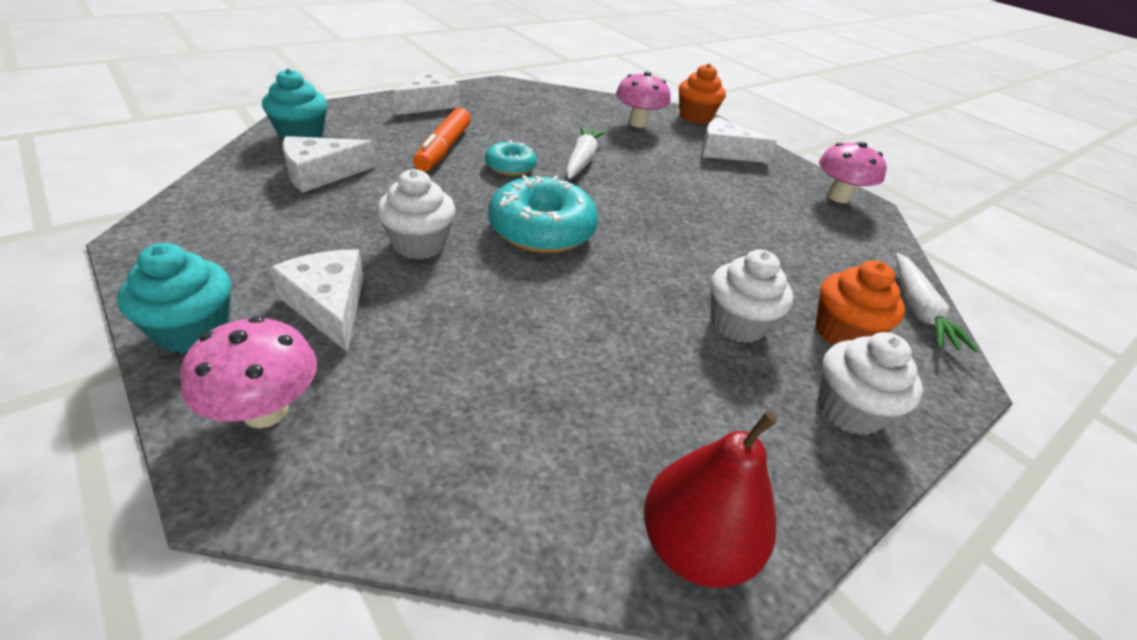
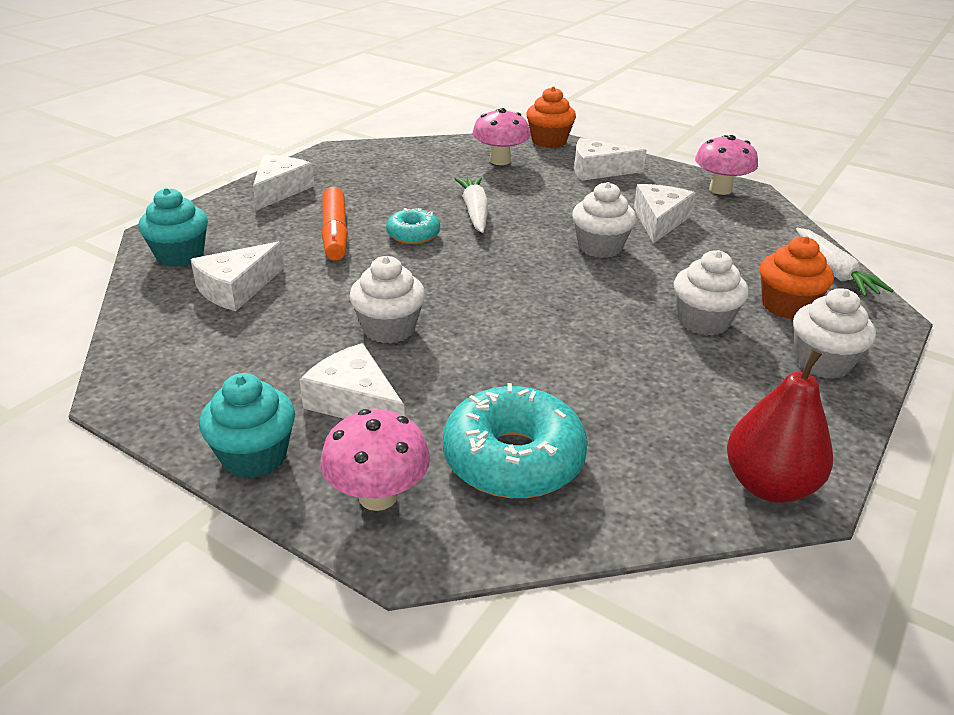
camera: 15 degrees left, 5 degrees down
(542, 230) = (487, 286): turquoise donut -> turquoise donut (513, 459)
(678, 221) = (600, 247): none -> white cupcake
(755, 211) = (659, 221): none -> white cheese

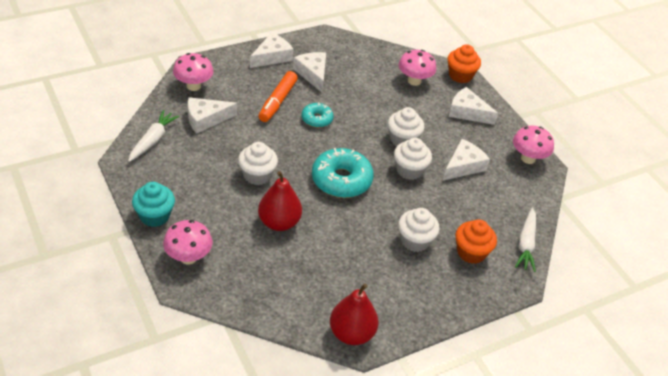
camera: 25 degrees right, 10 degrees up
(180, 255) = (193, 86): turquoise cupcake -> pink mushroom
(355, 402) = (212, 208): white cheese -> white cheese (312, 74)
(475, 212) = (364, 116): white carrot -> white carrot (152, 140)
(486, 377) = (279, 222): none -> red pear
(513, 459) = (255, 268): turquoise donut -> turquoise donut (341, 180)
(822, 362) = (449, 291): white cupcake -> white cupcake (402, 139)

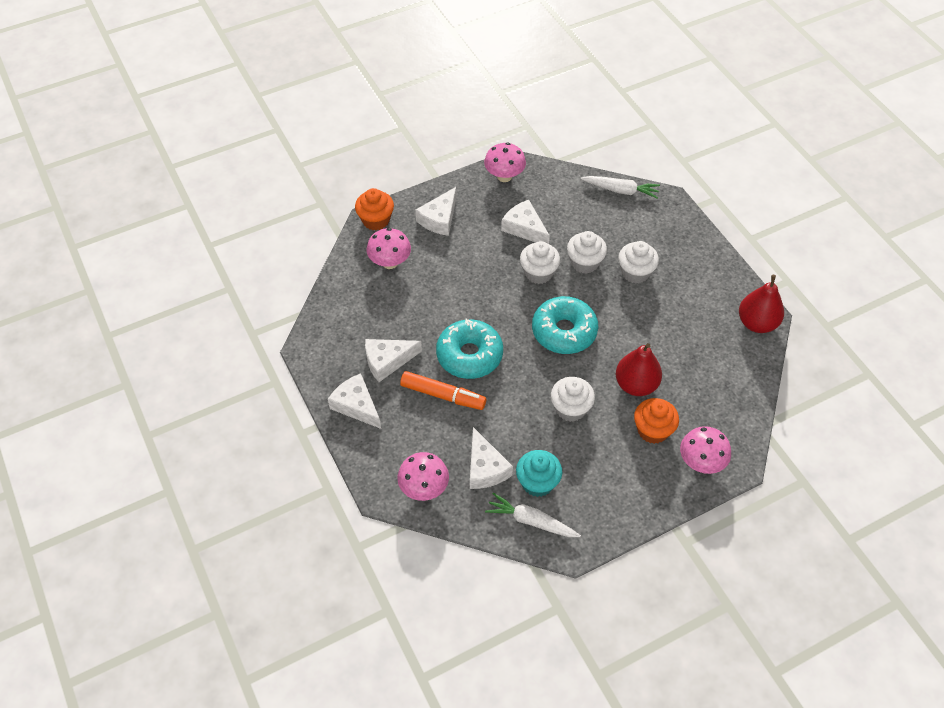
camera: 85 degrees left, 10 degrees up
(154, 216) = (651, 502): turquoise cupcake -> turquoise cupcake (537, 482)
(317, 119) = (469, 355): turquoise donut -> turquoise donut, size x1.81
(402, 139) = (492, 277): white cupcake -> white cupcake (584, 263)
(471, 252) = (640, 231): orange cupcake -> orange cupcake (653, 430)

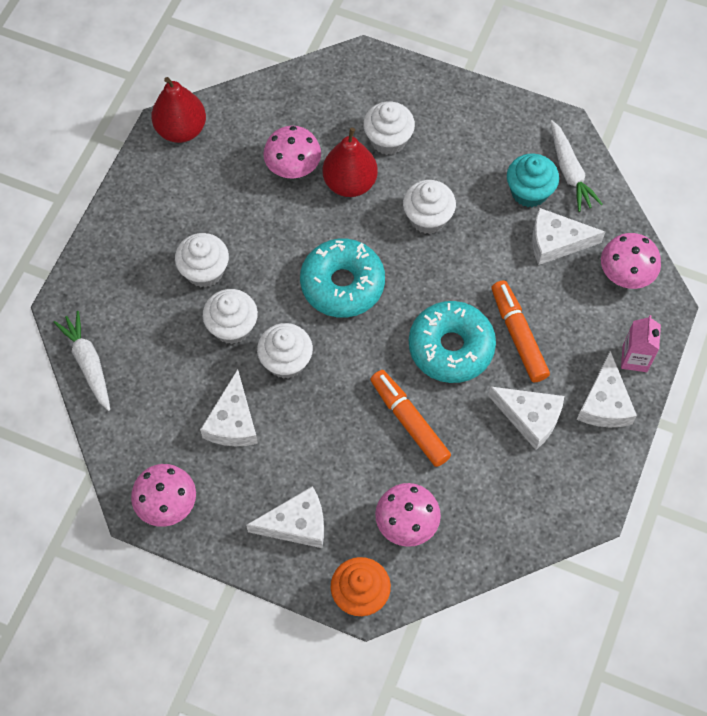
camera: 130 degrees left, 10 degrees up
(366, 445) = (634, 358): none -> pink carton
(445, 303) = (409, 421): none -> orange marker
(485, 468) = (556, 242): white cheese -> white cheese turned 120 degrees counterclockwise
(653, 430) = (388, 140): orange cupcake -> white cupcake
(701, 462) = (387, 86): pink mushroom -> pink mushroom (293, 168)

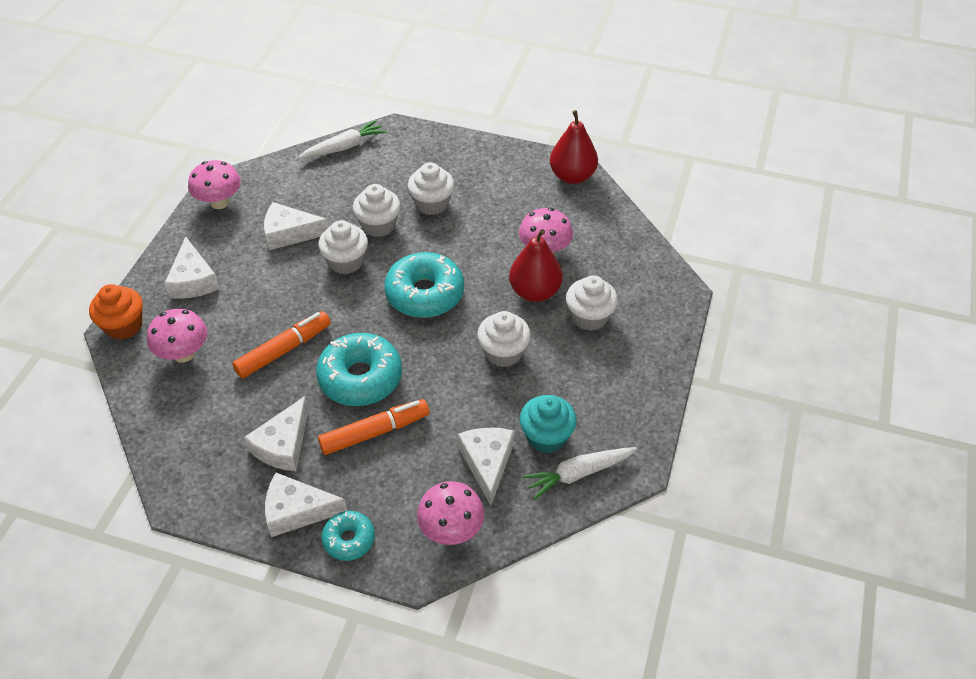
camera: 85 degrees right, 15 degrees down
(634, 358) = (349, 539): pink carton -> turquoise donut

